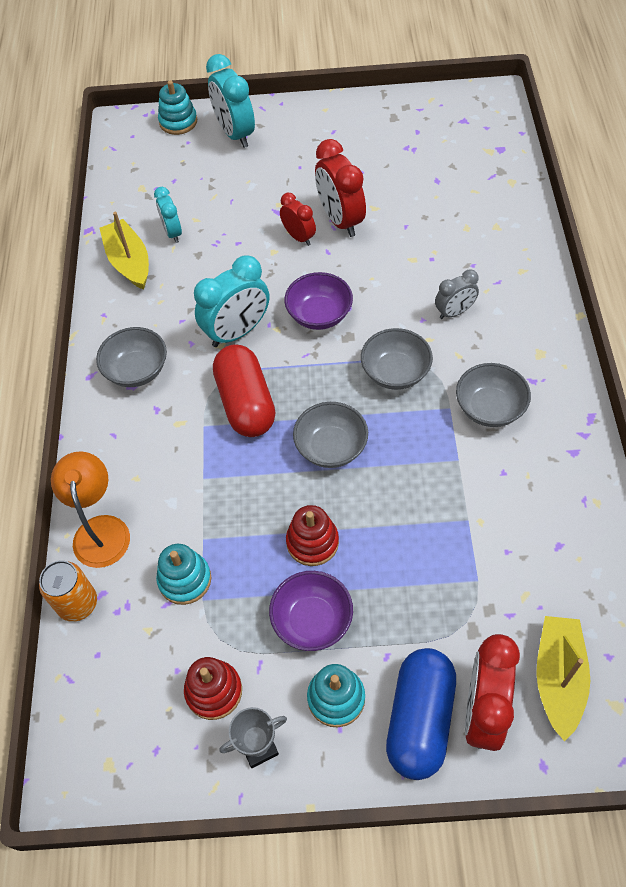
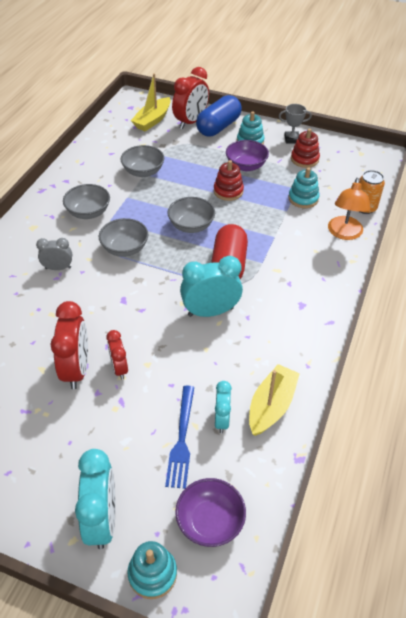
camera: 160 degrees left, 10 degrees down
(129, 262) = (271, 406): yellow boat -> yellow boat turned 150 degrees counterclockwise
(137, 370) = (294, 313): grey bowl -> grey bowl (143, 172)
(201, 204) = (181, 440): none -> blue fork
(319, 315) = (146, 301): purple bowl -> purple bowl (210, 521)

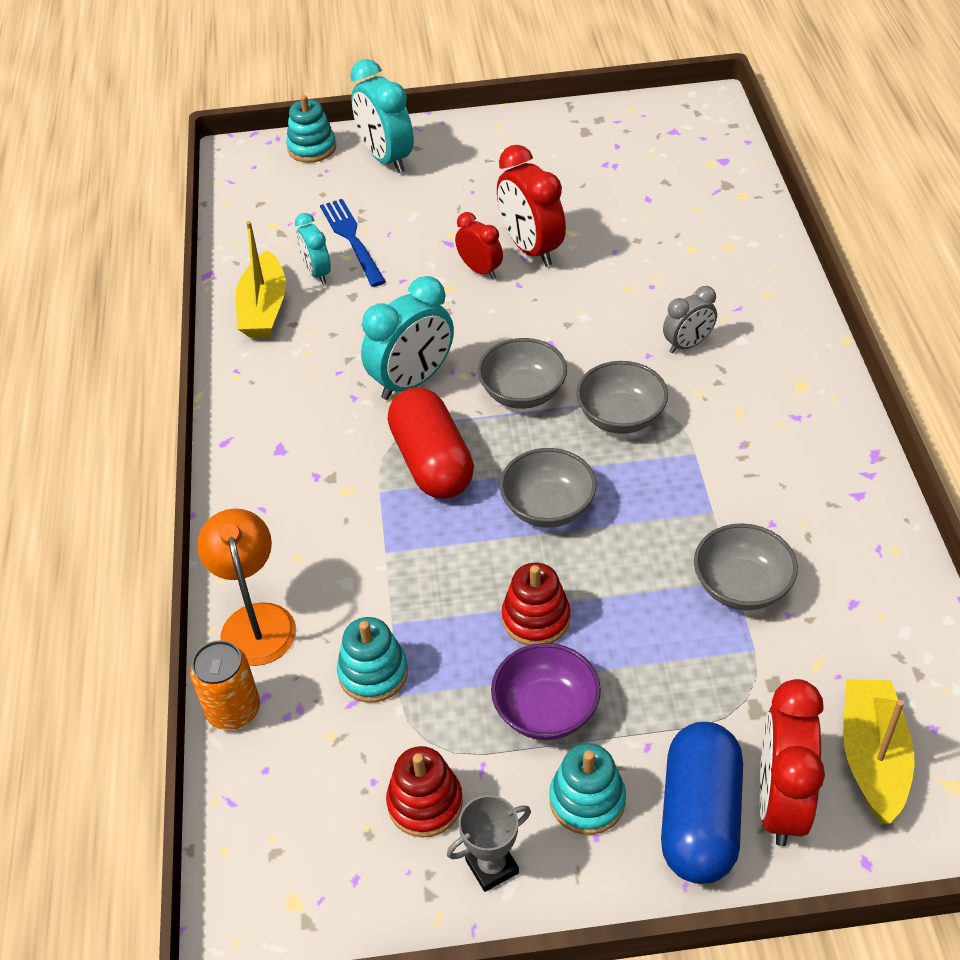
camera: 155 degrees right, 0 degrees up
(88, 212) = (745, 451): grey bowl -> grey bowl (522, 393)
(210, 521) = (279, 195): purple bowl -> none

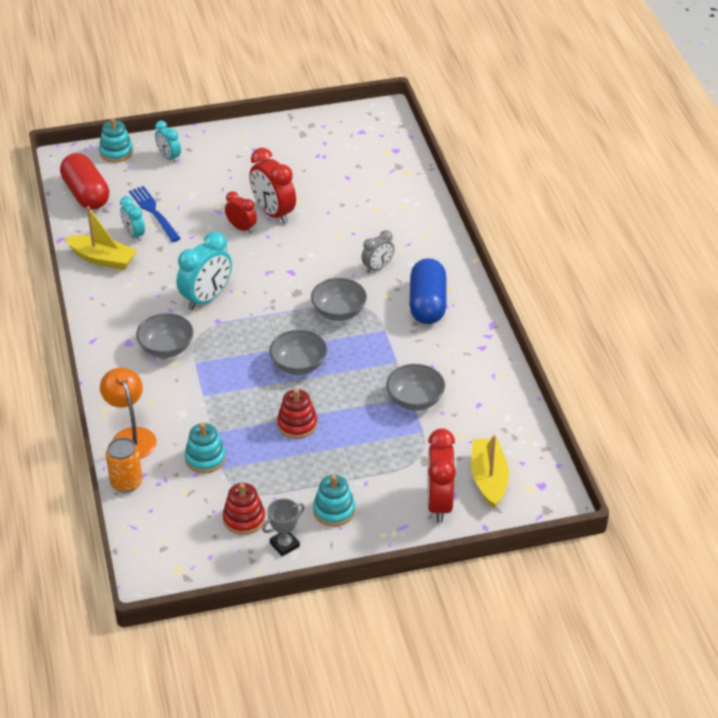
camera: 10 degrees left, 5 degrees down
(264, 308) = (102, 259): yellow boat -> yellow boat turned 60 degrees counterclockwise
(386, 158) = (169, 157): turquoise clock -> turquoise clock, size x0.58
(432, 462) = (225, 344): red capsule -> red capsule (86, 194)
(522, 393) = (277, 301): grey bowl -> grey bowl (166, 348)
(545, 710) = (307, 470): purple bowl -> none
(699, 818) = (396, 514): blue capsule -> blue capsule (427, 304)

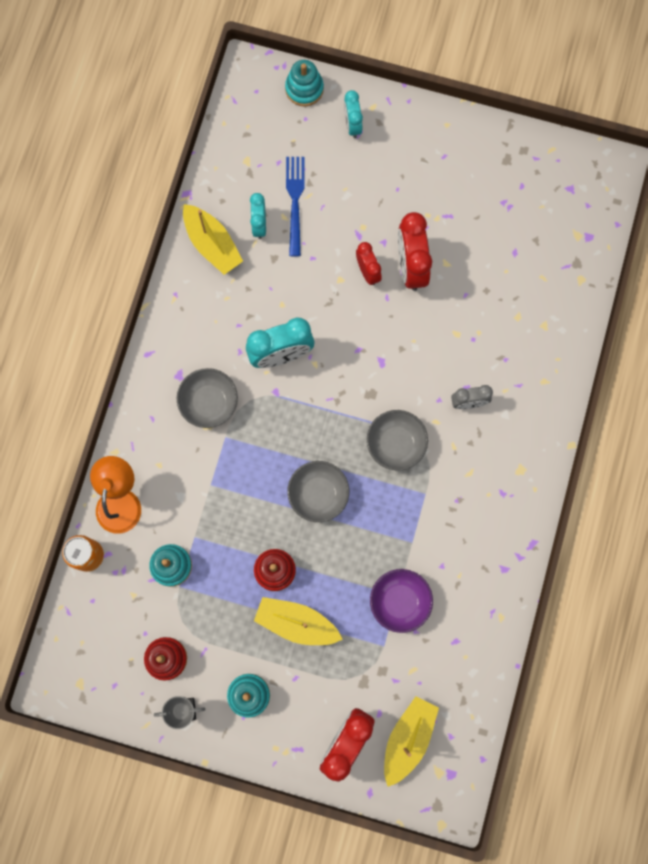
camera: 30 degrees right, 35 degrees up
(86, 194) = (243, 138): red capsule -> none
(340, 448) = (296, 623): none -> yellow boat
(415, 400) = (399, 601): grey bowl -> purple bowl
(427, 304) = (487, 481): blue capsule -> none

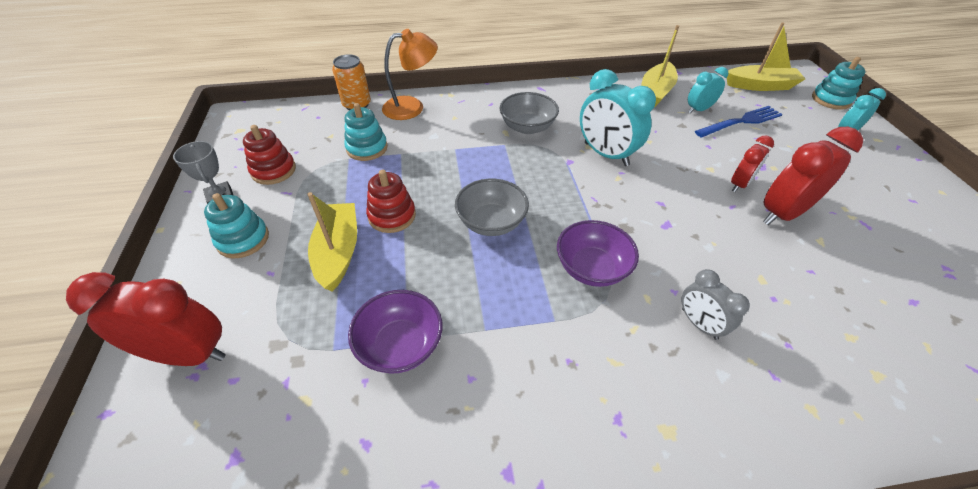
camera: 65 degrees right, 30 degrees down
(395, 444) = (591, 268): grey bowl -> purple bowl
(408, 738) = (195, 435): yellow boat -> yellow boat (760, 86)

